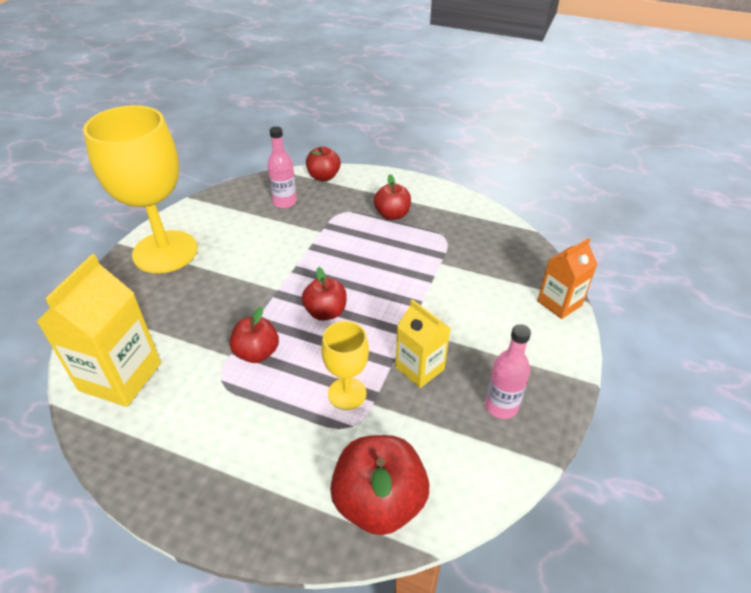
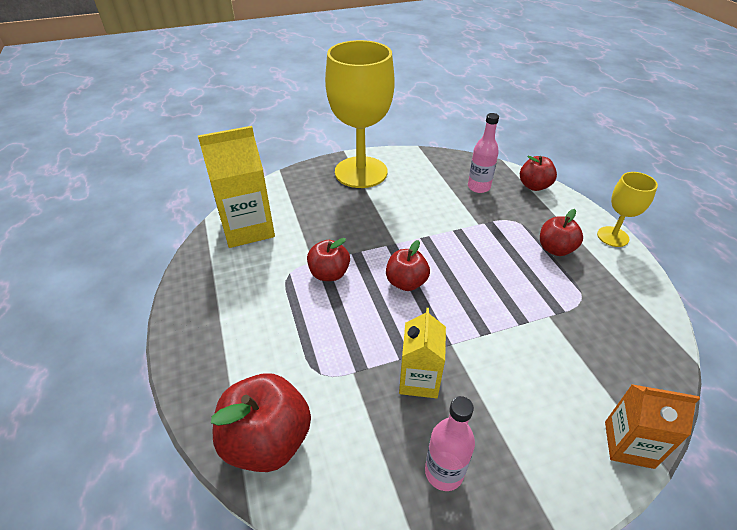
camera: 50 degrees right, 0 degrees up
(347, 393) = (346, 349): yellow goblet -> yellow goblet (612, 236)

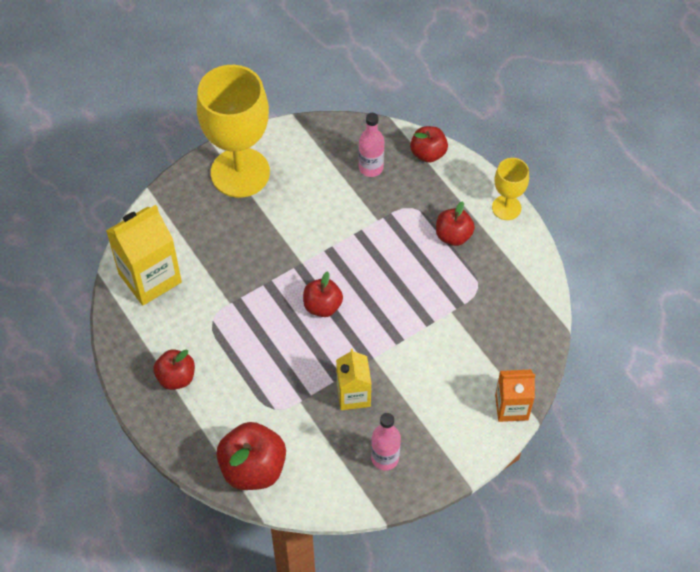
camera: 15 degrees left, 15 degrees up
(329, 274) = (250, 312): red apple -> red apple (176, 377)

